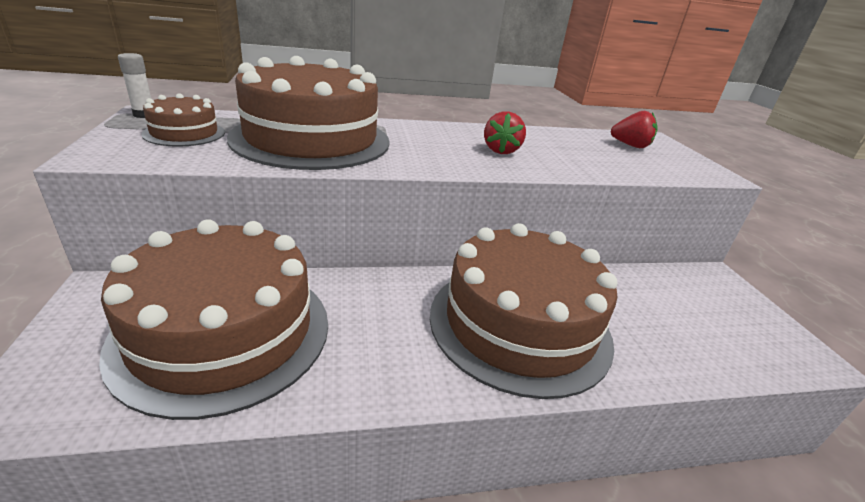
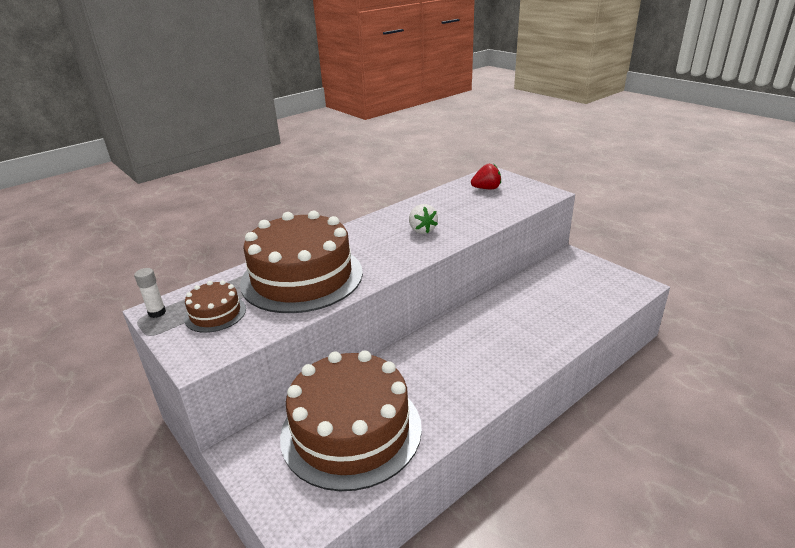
camera: 25 degrees left, 0 degrees up
(501, 150) = (422, 230): red strawberry -> white strawberry
(519, 324) = (499, 339): brown cake -> none

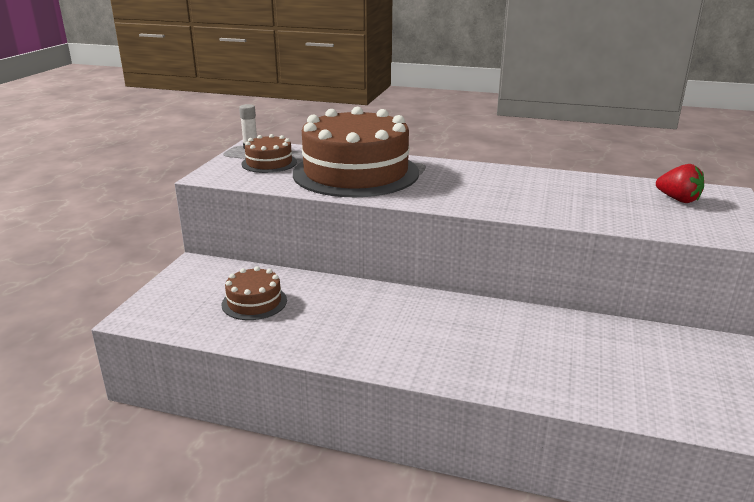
camera: 55 degrees right, 5 degrees down
(351, 430) = (254, 302): brown cake -> brown cake, size x0.45
(422, 230) = (516, 194): white strawberry -> none

